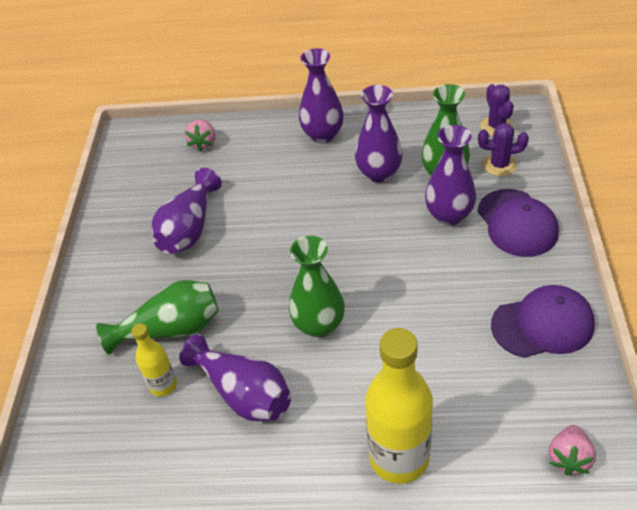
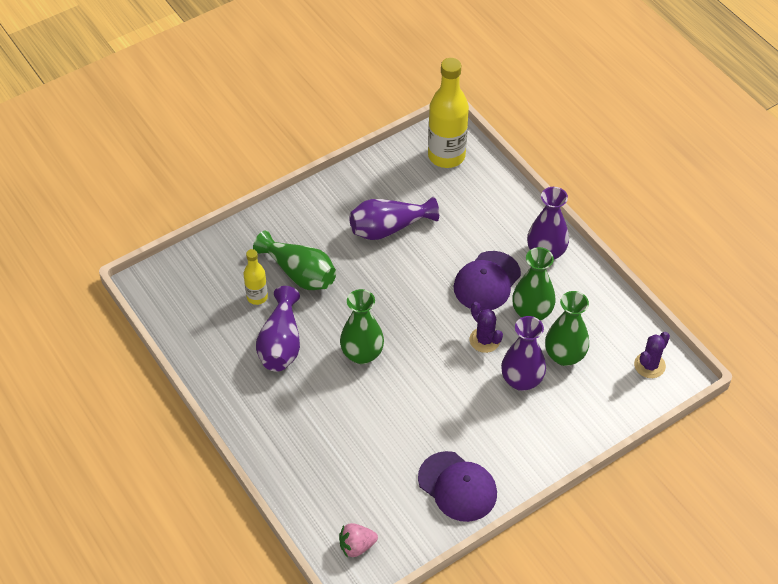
camera: 50 degrees right, 5 degrees up
(203, 143) = (476, 182): pink strawberry -> none
(379, 173) = (531, 312): purple vase -> green vase
(399, 457) = (293, 452): yellow bottle -> yellow bottle (446, 156)
(499, 165) = (603, 388): purple cactus -> purple cactus (484, 340)
(517, 223) = (547, 428): purple cap -> purple cap (487, 281)

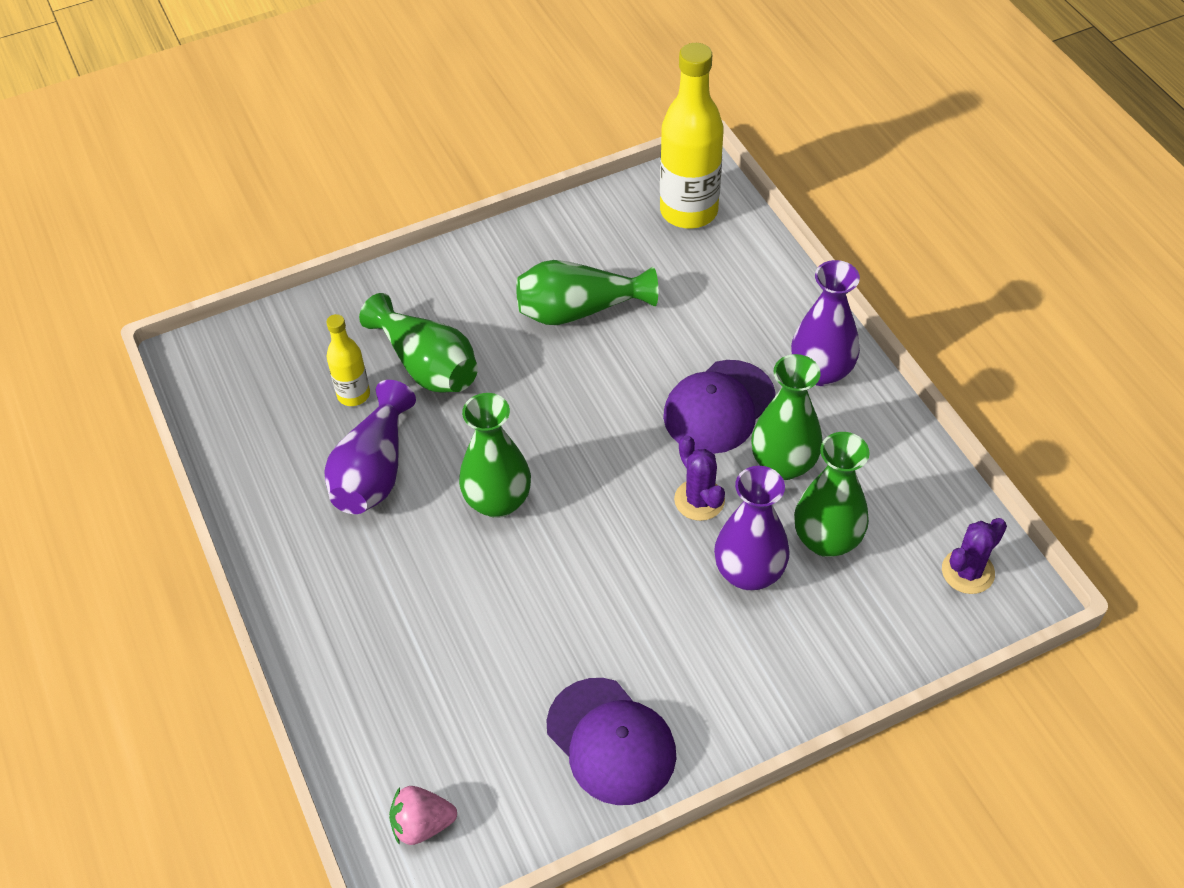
camera: 10 degrees right, 0 degrees up
(389, 228) = (579, 310): purple vase -> green vase

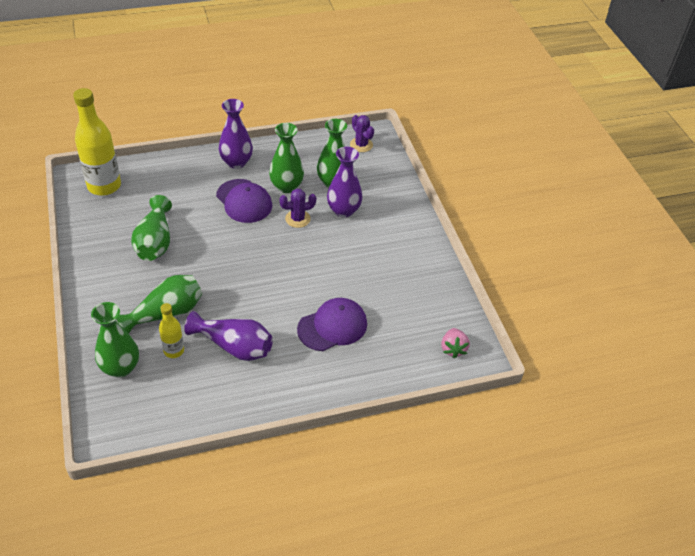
camera: 85 degrees left, 5 degrees down
(498, 501) = (273, 295): green vase -> green vase (120, 367)
(611, 741) = (421, 273): purple cap -> purple cap (332, 326)

